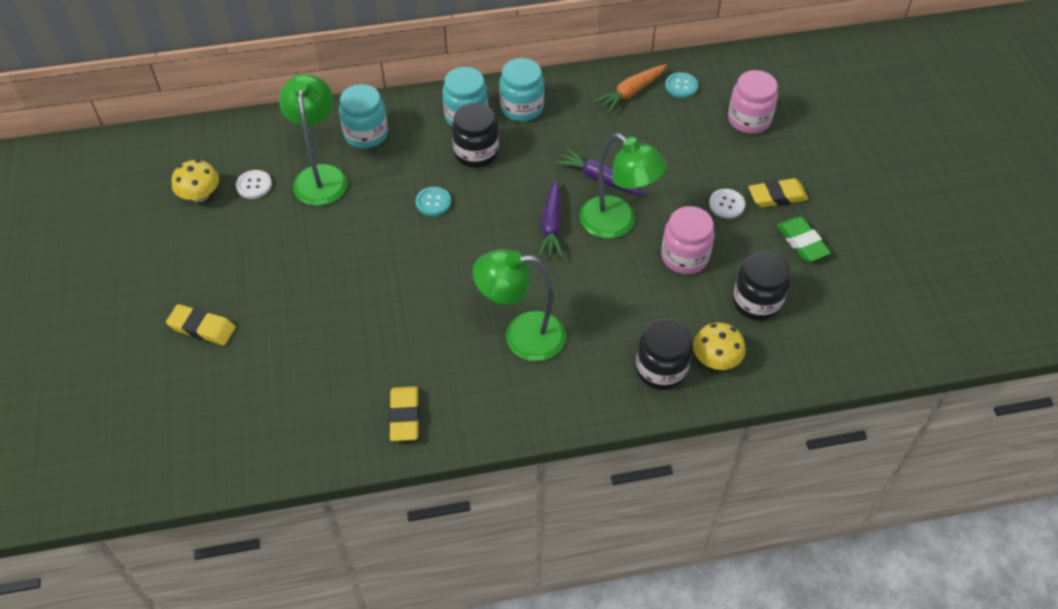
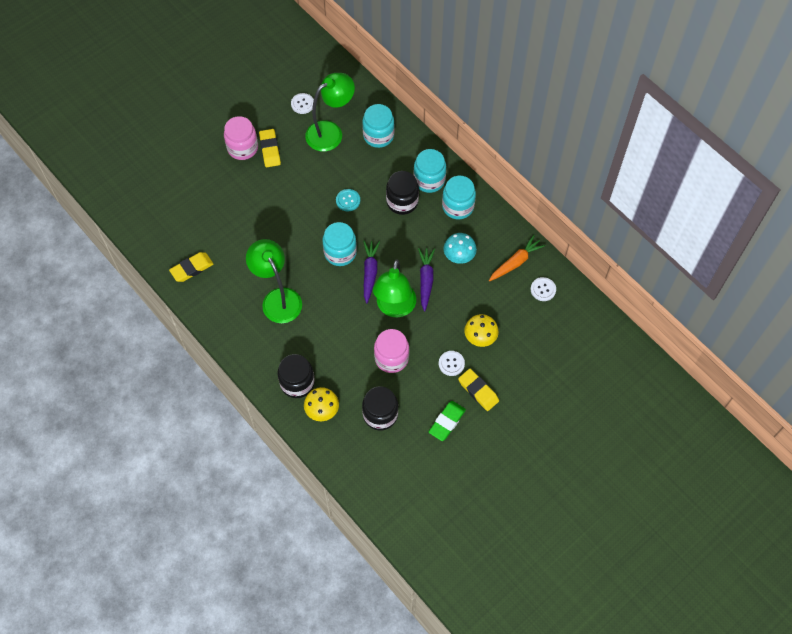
camera: 60 degrees right, 10 degrees up
(200, 195) = (279, 83): yellow mushroom -> yellow mushroom (480, 337)
(202, 328) = (192, 141): yellow eraser -> yellow eraser (270, 150)
(502, 242) = (340, 252): none -> turquoise jar
(551, 225) = (370, 272): purple carrot -> purple carrot turned 120 degrees clockwise
(587, 135) = (459, 255): none -> turquoise mushroom
(631, 92) = (515, 262): orange carrot -> orange carrot turned 120 degrees clockwise
(681, 86) = (543, 289): turquoise button -> white button
(749, 120) = (539, 345): pink jar -> pink jar (242, 148)

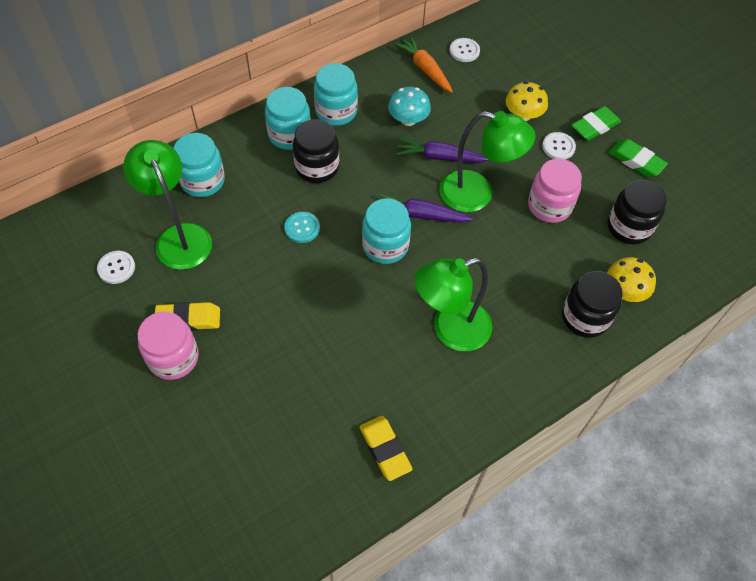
camera: 85 degrees left, 5 degrees down
(478, 391) = (594, 126): yellow eraser -> green eraser

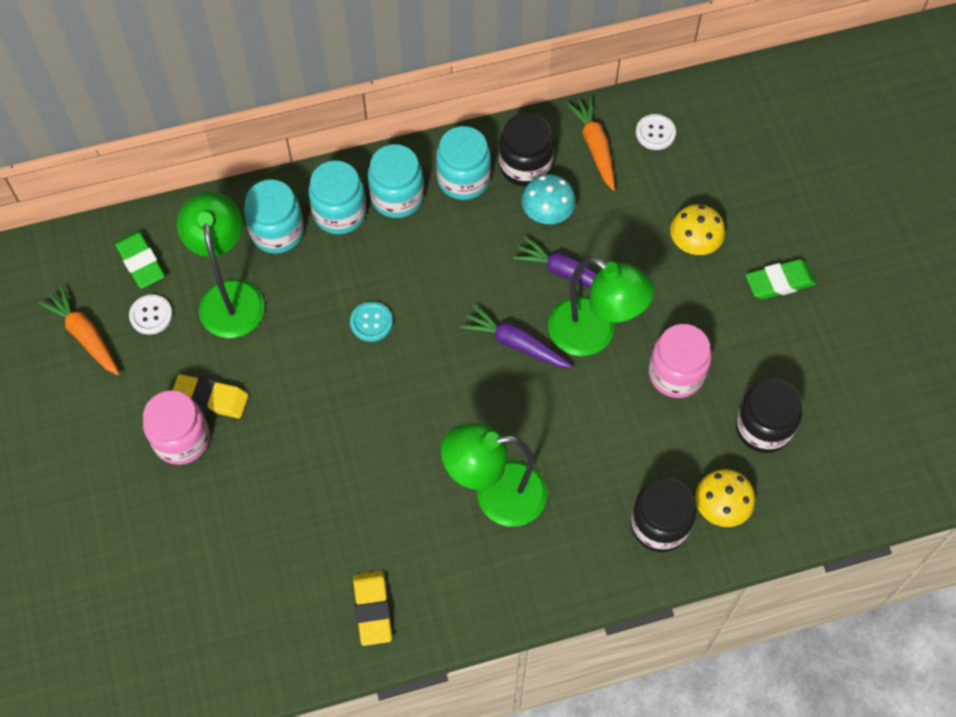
camera: 20 degrees right, 5 degrees up
(63, 298) = (85, 335): none -> orange carrot
(317, 167) = (415, 248): black jar -> black jar (525, 166)
(385, 246) = (459, 371): turquoise jar -> turquoise jar (340, 213)
(558, 147) = (720, 298): white button -> none
(636, 161) = (812, 343): green eraser -> green eraser (141, 262)

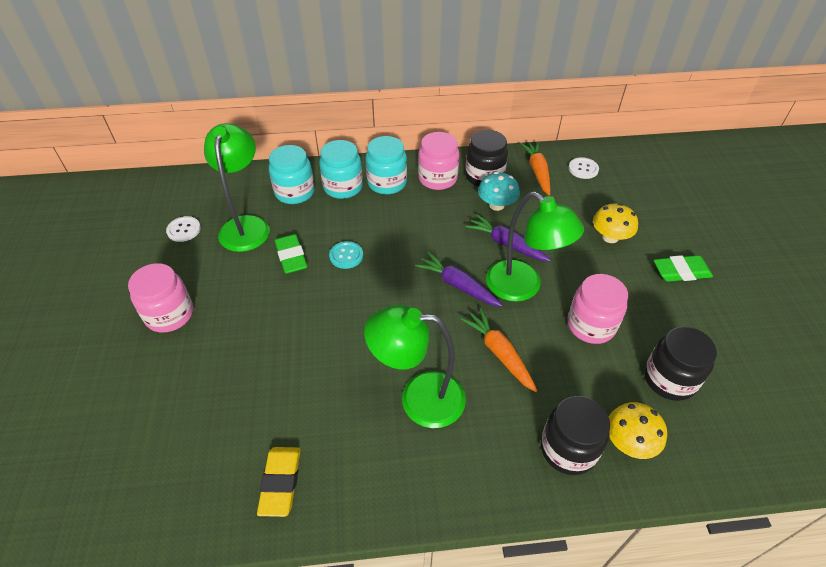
camera: 10 degrees right, 15 degrees down
(85, 335) = (130, 236): orange carrot -> orange carrot (499, 353)
(141, 262) = (191, 198): green eraser -> green eraser (291, 257)
(210, 399) = (204, 290): yellow eraser -> none
(463, 179) = (437, 178): turquoise jar -> pink jar

